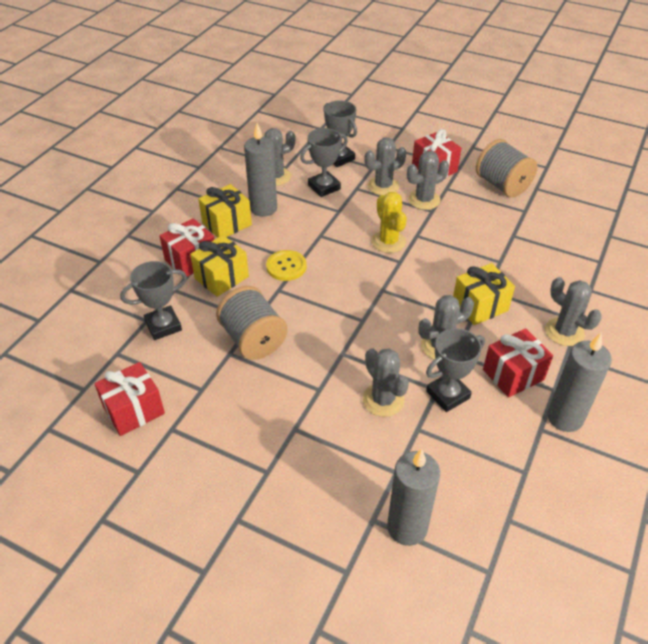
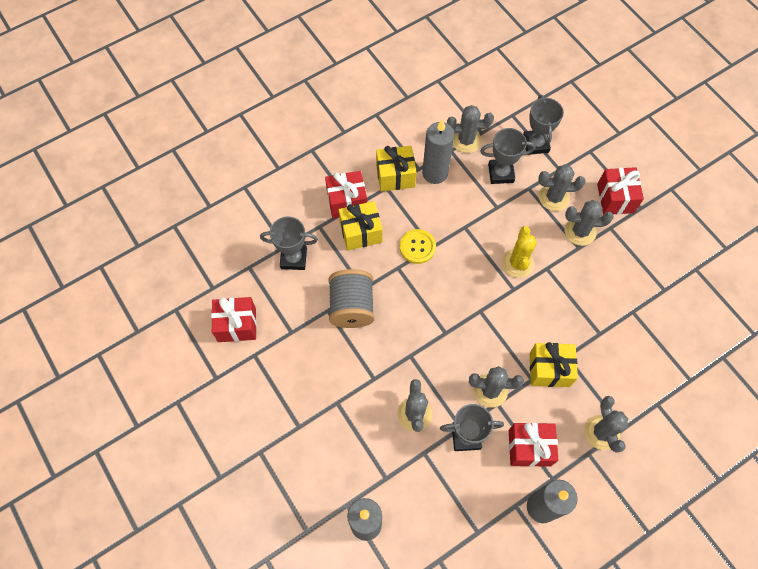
camera: 30 degrees right, 20 degrees up
(502, 185) = (665, 249): grey spool -> none

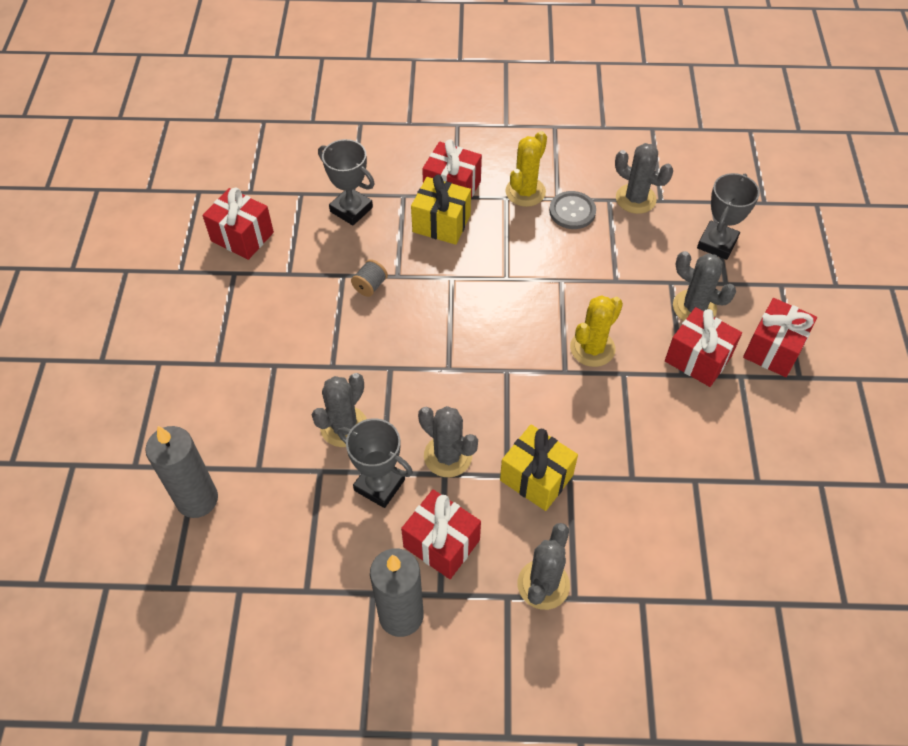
camera: 35 degrees right, 10 degrees down
(352, 307) = (370, 286): grey spool -> grey spool, size x0.46
(395, 176) = (525, 192): yellow gift -> yellow cactus
(417, 247) = (490, 270): yellow button -> none
(435, 173) = (572, 211): grey candle -> grey button
(501, 173) = (649, 250): grey trophy -> none
(580, 231) = (698, 359): grey cactus -> red gift

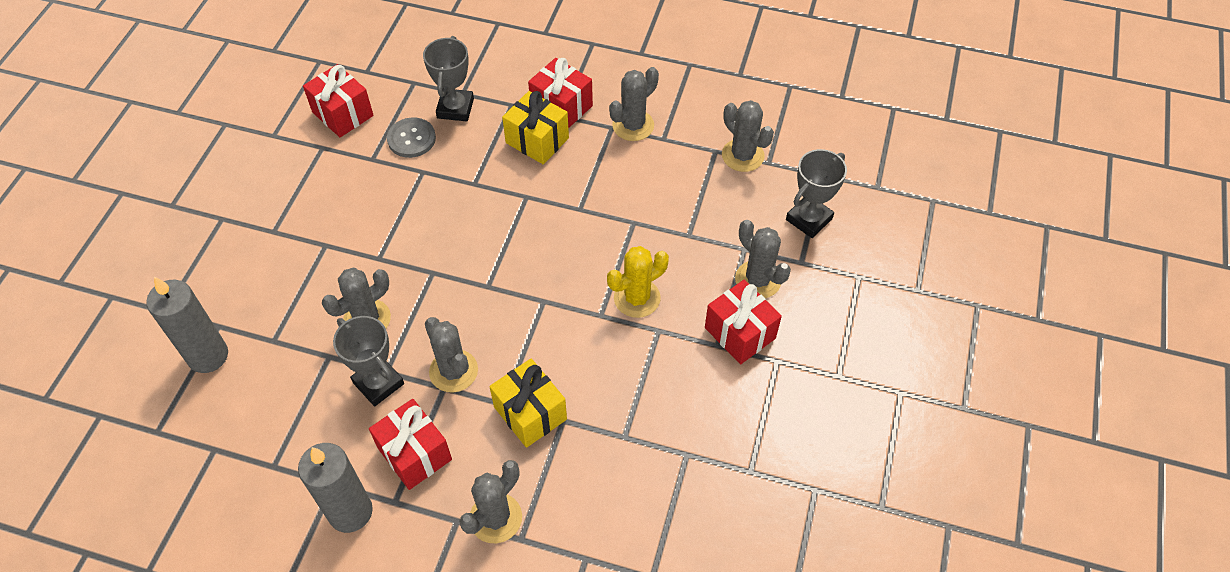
camera: 15 degrees right, 0 degrees up
(351, 209) = (455, 108): grey trophy -> grey trophy turned 45 degrees clockwise
(370, 286) = (444, 188): grey spool -> none
(525, 192) = (633, 125): yellow cactus -> grey cactus
(572, 211) = (672, 155): grey button -> grey button (411, 139)
(773, 349) = (822, 341): red gift -> none

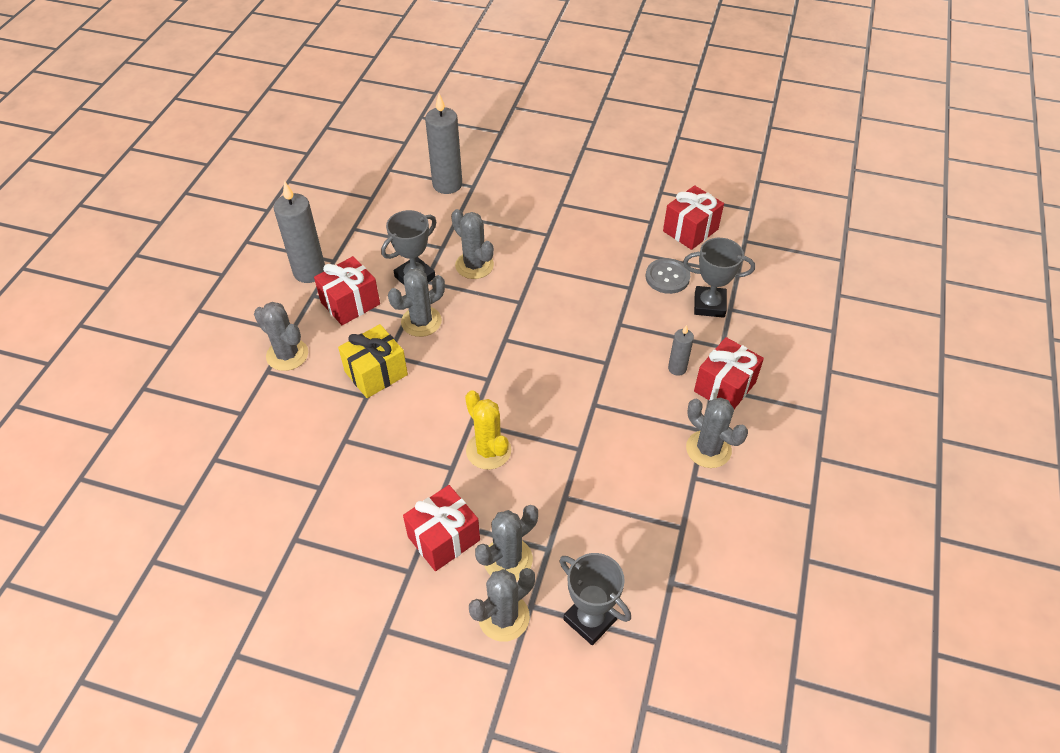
camera: 90 degrees right, 5 degrees down
(537, 140) = (677, 368): yellow gift -> grey candle
(742, 155) = (678, 555): grey cactus -> grey cactus (504, 617)

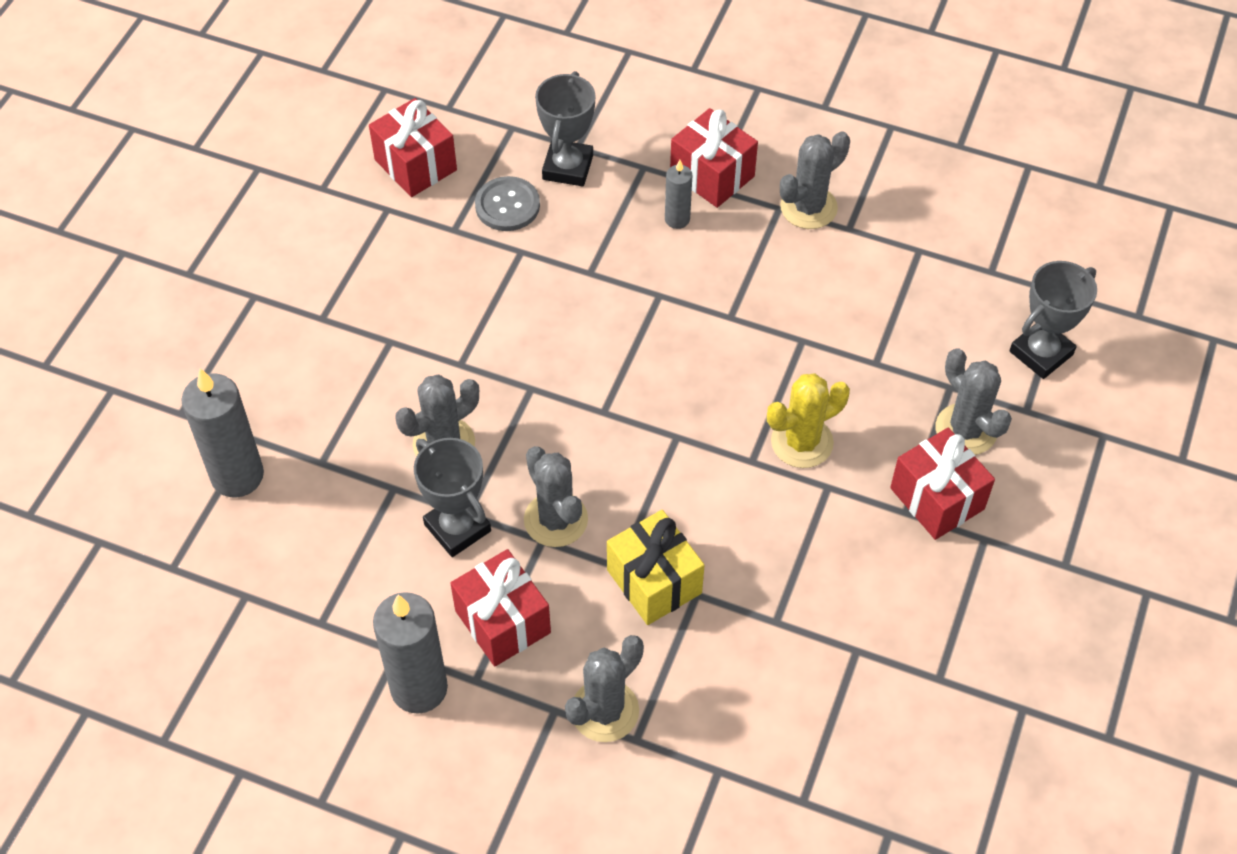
camera: 85 degrees left, 5 degrees up
(504, 617) = (1042, 438): grey cactus -> none

